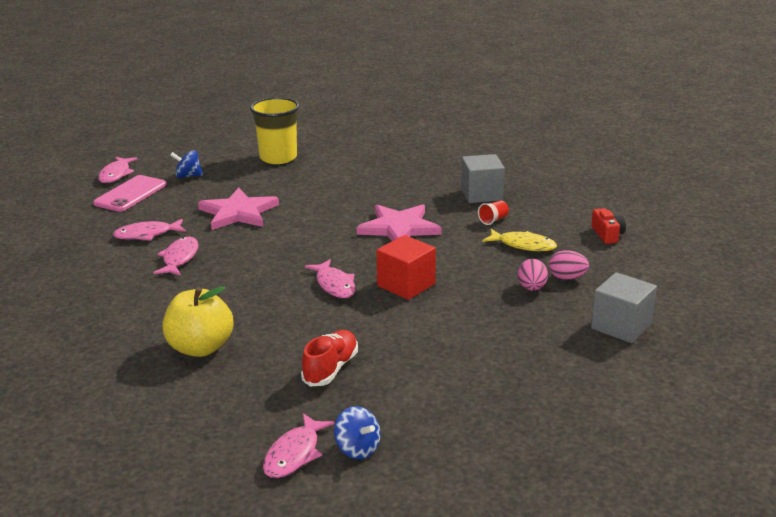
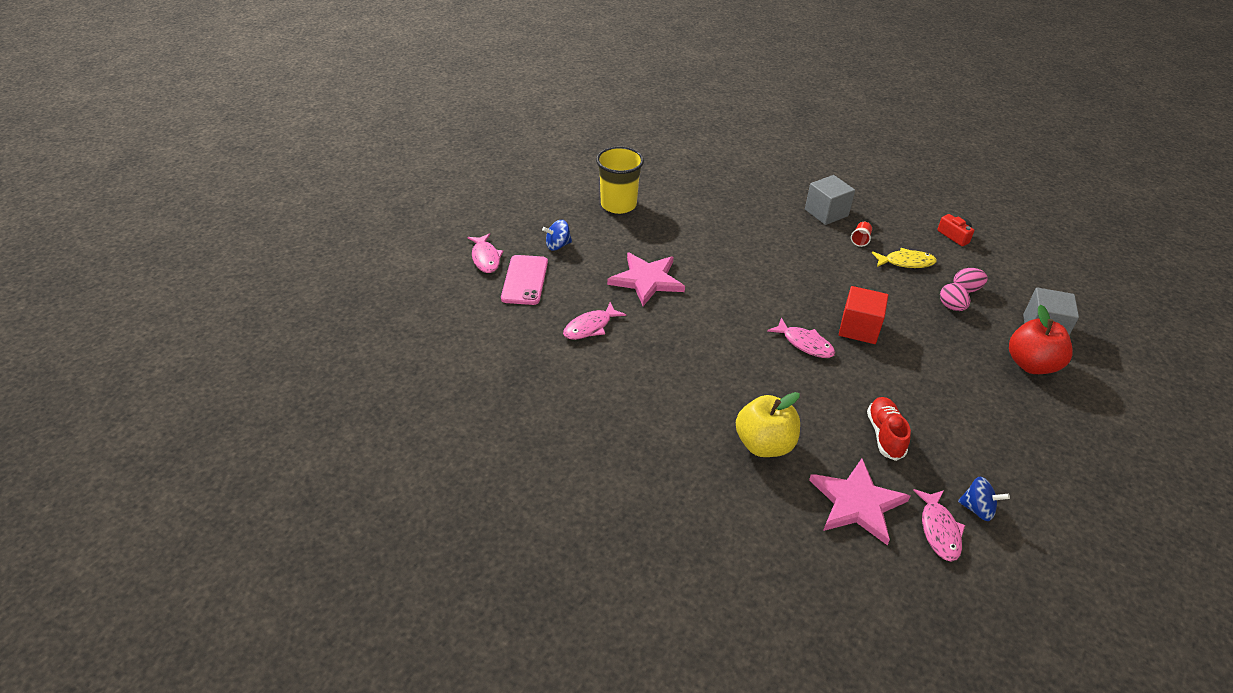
camera: 25 degrees left, 15 degrees up
(179, 258) = (647, 348): pink fish -> none
(399, 228) = (796, 266): pink star -> pink star (857, 503)
(569, 351) = (1031, 364): none -> red apple

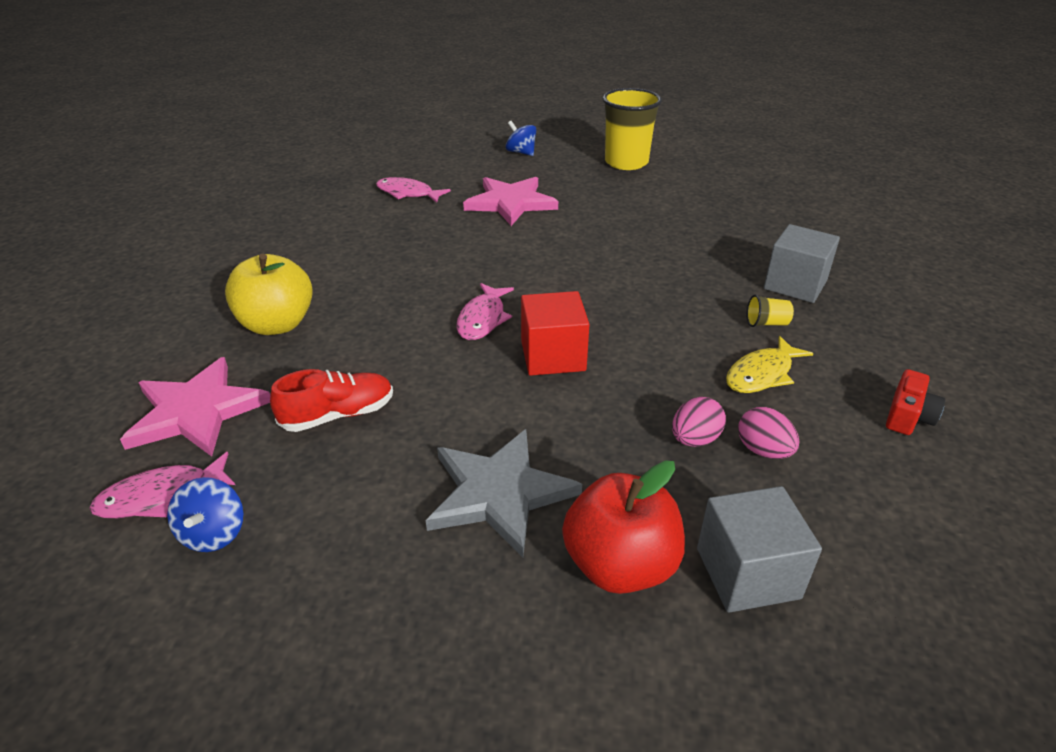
camera: 65 degrees right, 5 degrees down
(485, 258) = (468, 131): pink fish -> none
(525, 280) = (452, 152): pink phone -> none
(860, 240) = (766, 323): red cup -> yellow cup
(906, 262) = (762, 374): yellow fish -> yellow fish turned 75 degrees clockwise
(973, 388) = (499, 493): none -> grey star

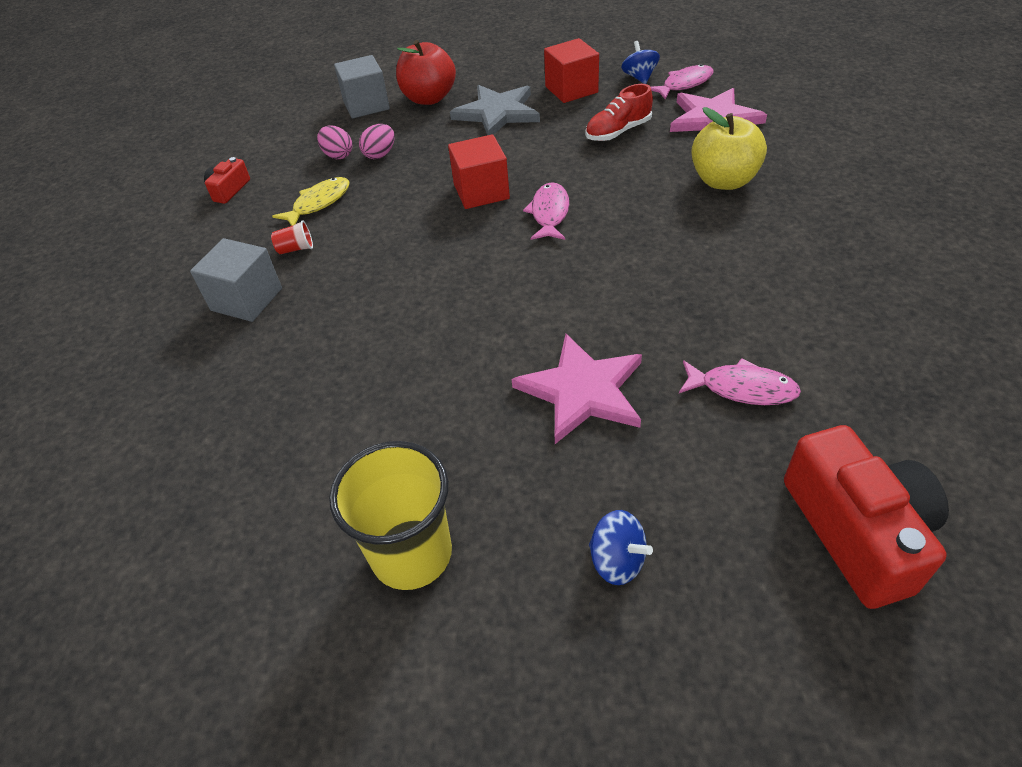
camera: 175 degrees right, 10 degrees up
(350, 527) = (571, 89): none -> red cube
(400, 149) = (856, 531): none -> red camera
(766, 323) = (296, 249): yellow cup -> red cup

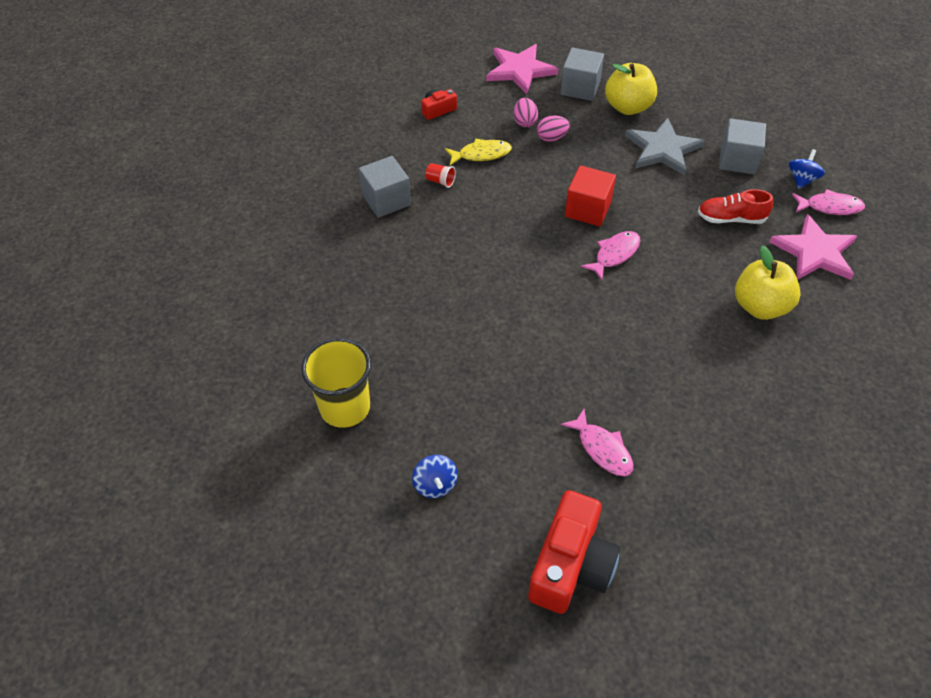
camera: 35 degrees right, 5 degrees up
(429, 98) = (628, 107): red apple -> yellow apple
(571, 89) = (737, 160): red cube -> grey cube
(582, 391) = (511, 385): pink star -> pink star (520, 70)

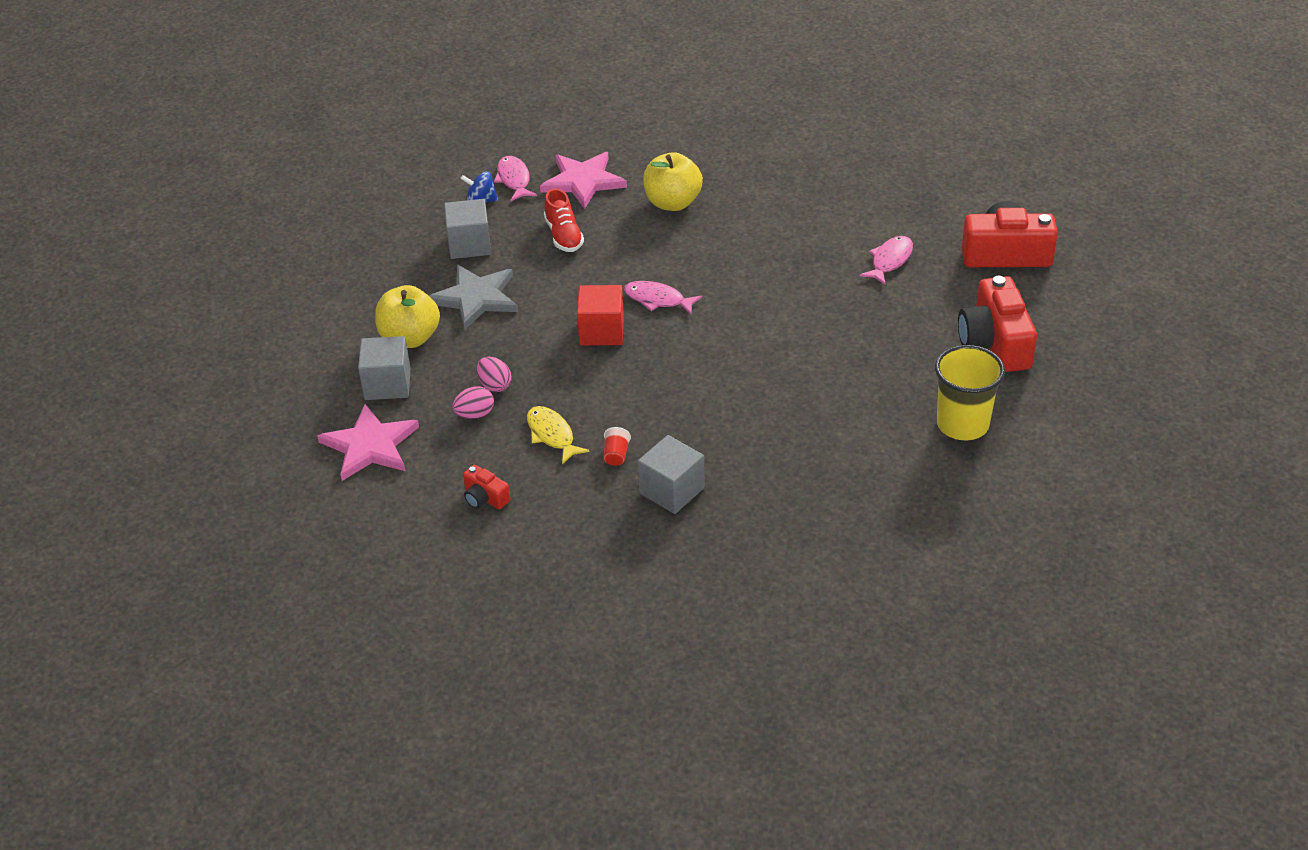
camera: 110 degrees left, 10 degrees down
(435, 484) = (995, 343): blue spinning top -> red camera

